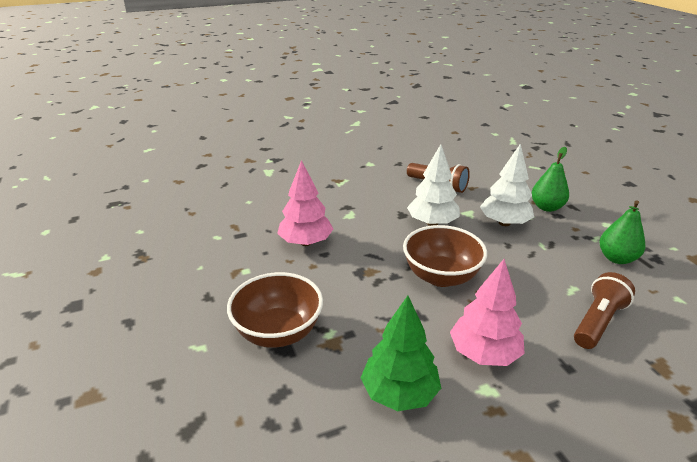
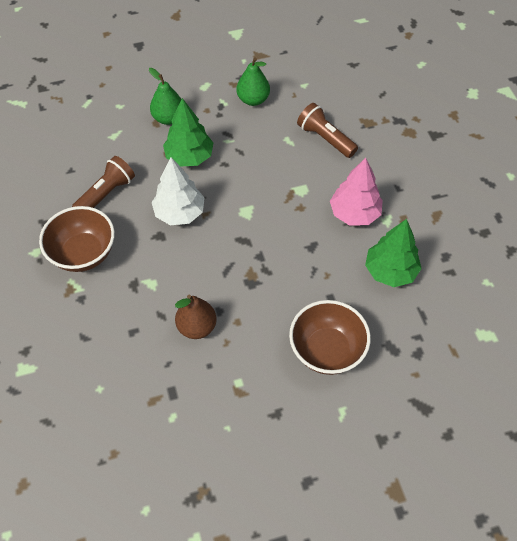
camera: 85 degrees left, 25 degrees up
(305, 242) = (197, 327): pink tree -> brown pear
(441, 276) = (264, 222): brown bowl -> brown bowl (83, 253)
(504, 223) = (189, 157): white tree -> green tree

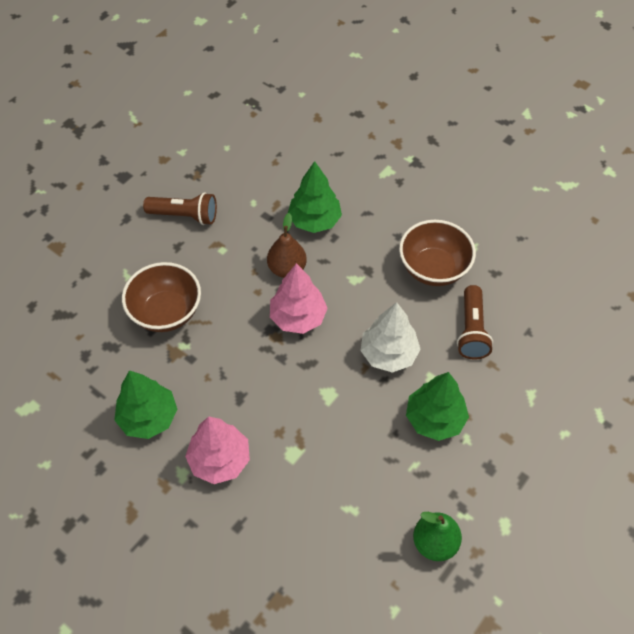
camera: 145 degrees right, 0 degrees up
(134, 359) = (314, 221): none -> green tree
(168, 118) = (500, 452): green pear -> none
(222, 279) = (298, 317): none -> pink tree
(325, 139) = (312, 540): brown flashlight -> brown flashlight (184, 216)

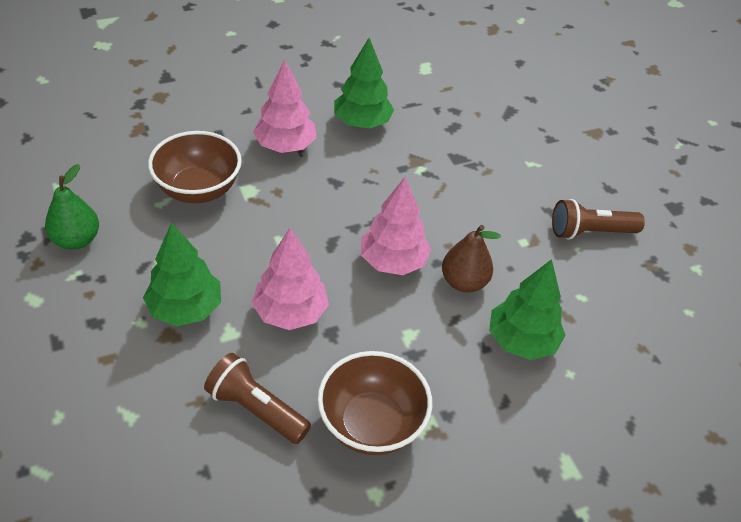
camera: 115 degrees right, 10 degrees down
(166, 312) = (467, 172): brown bowl -> brown bowl (198, 189)
(184, 216) = (590, 232): brown flashlight -> brown flashlight turned 45 degrees clockwise
(388, 354) = (290, 312): white tree -> pink tree

